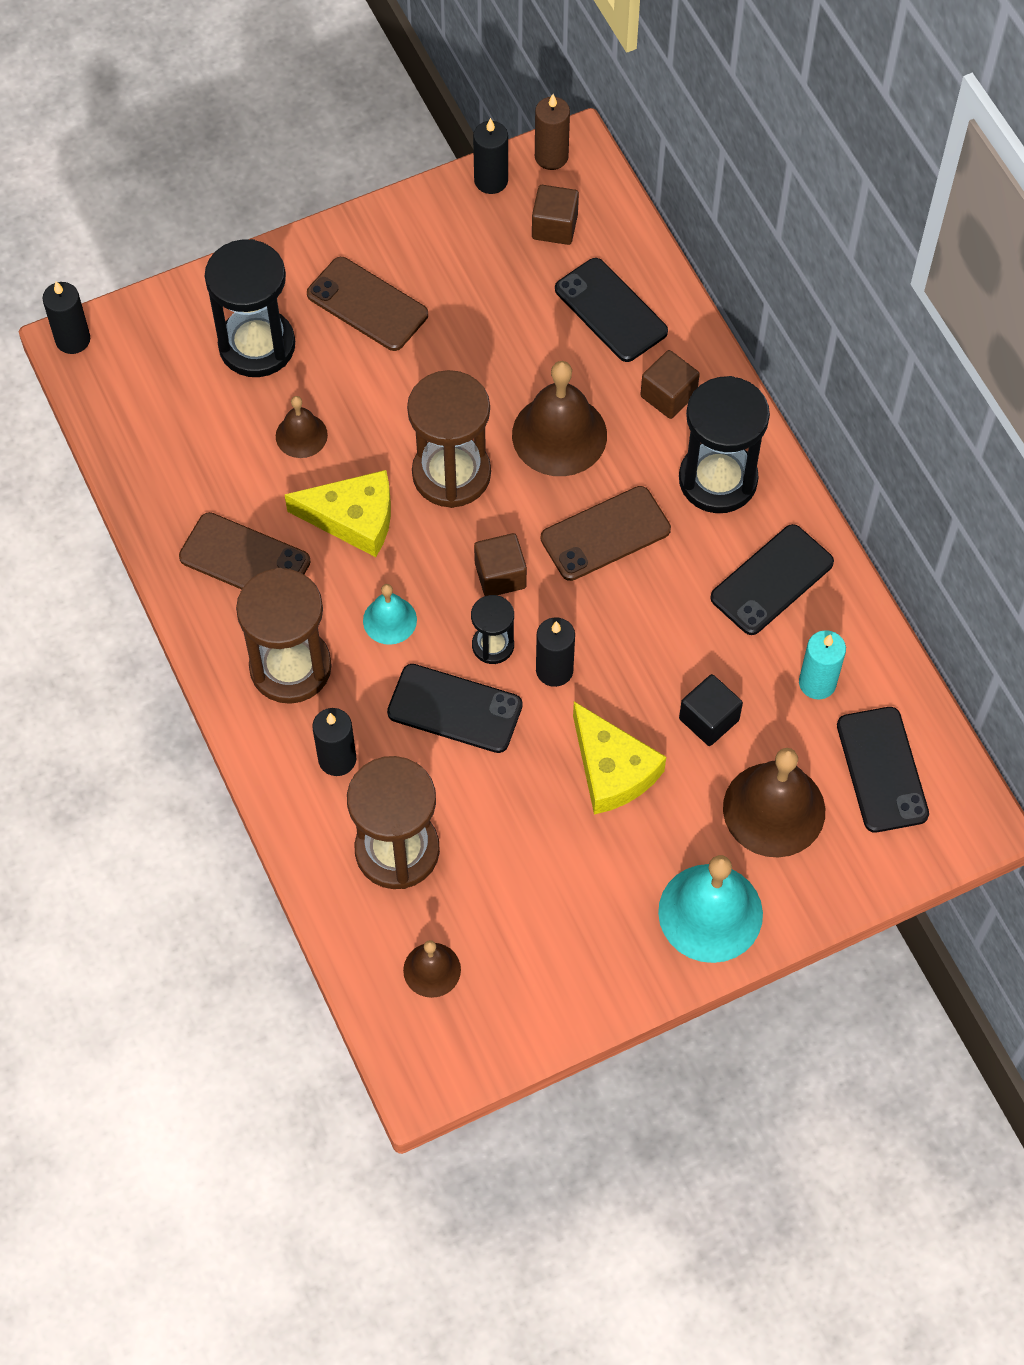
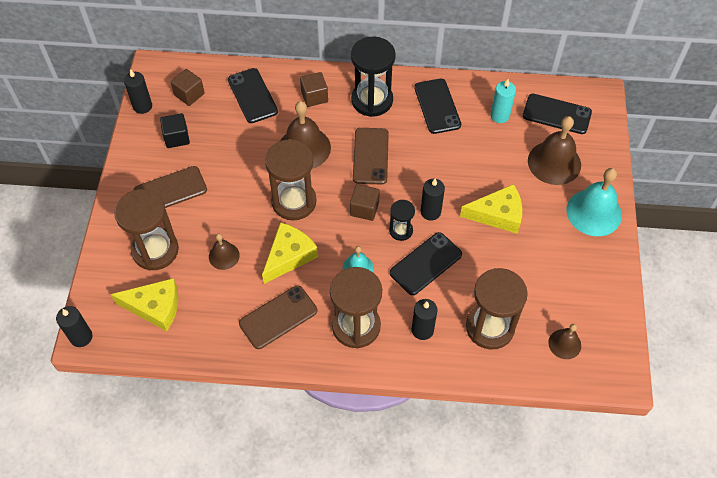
camera: 60 degrees left, 5 degrees down
(168, 399) = (155, 307): none -> yellow cheese
(257, 345) = (155, 250): black hourglass -> brown hourglass
(551, 157) = (150, 77): brown candle -> none
(610, 310) = (252, 96): black phone -> black phone turned 75 degrees clockwise
(709, 719) = (494, 164): black cube -> black cube (177, 137)

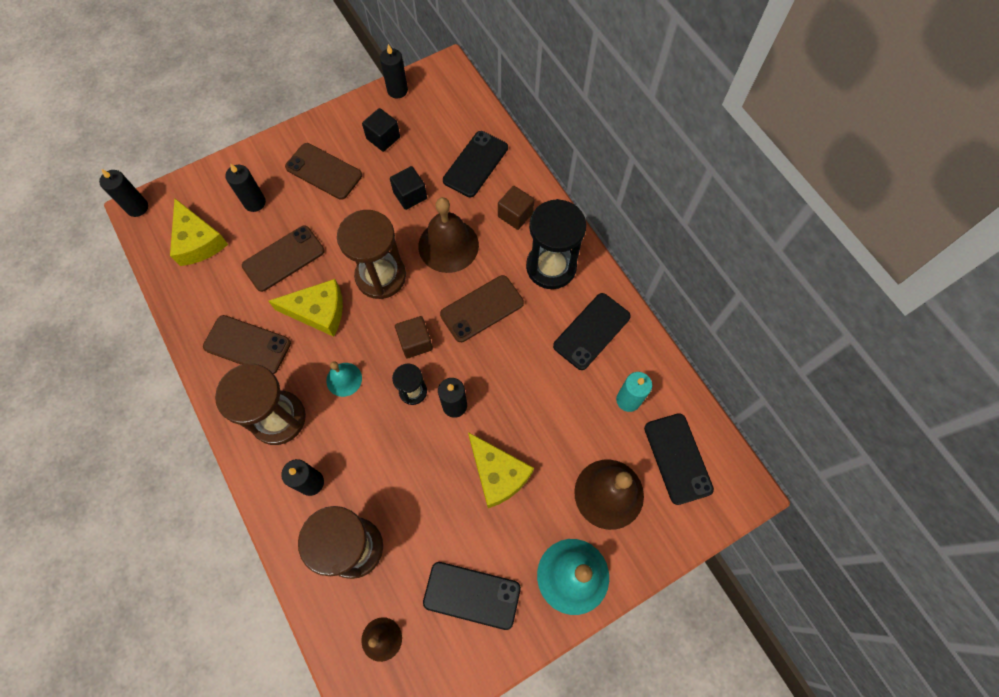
camera: 55 degrees right, 10 degrees up
(155, 250) = (254, 202): brown hourglass -> black candle
(189, 94) = (437, 115): brown cube -> none
(224, 256) = (283, 258): brown bell -> brown phone
(242, 148) = (410, 195): none -> black cube
(425, 263) = (389, 439): black phone -> black phone (472, 595)

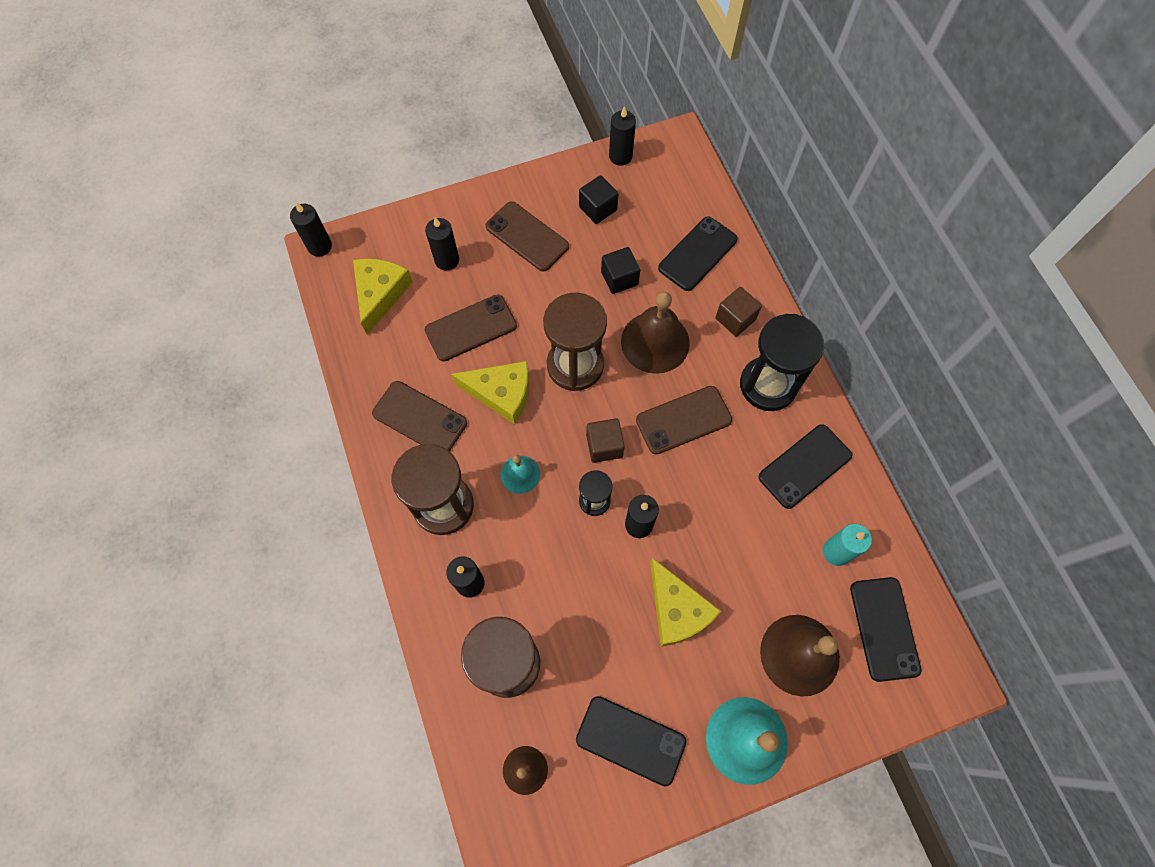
camera: 10 degrees right, 0 degrees up
(198, 241) = (380, 294): yellow cheese -> yellow cheese turned 150 degrees counterclockwise

